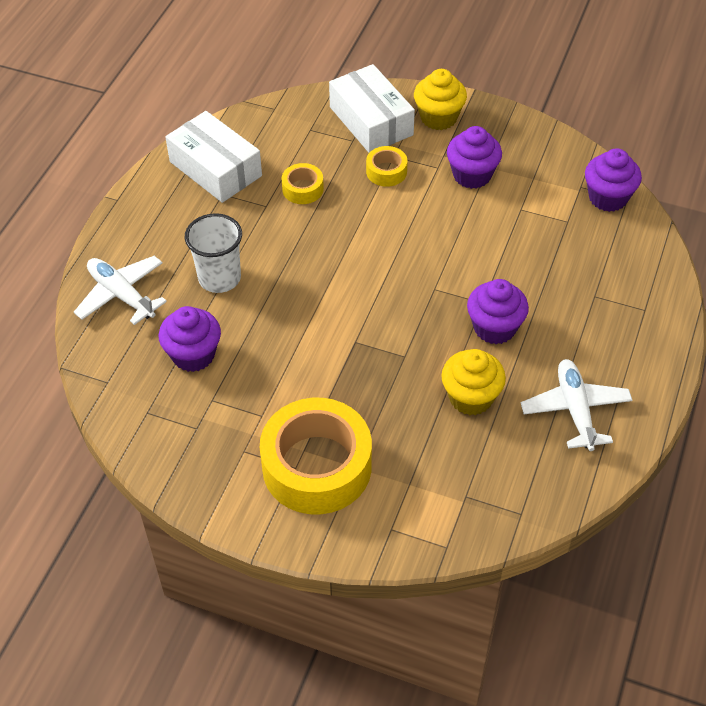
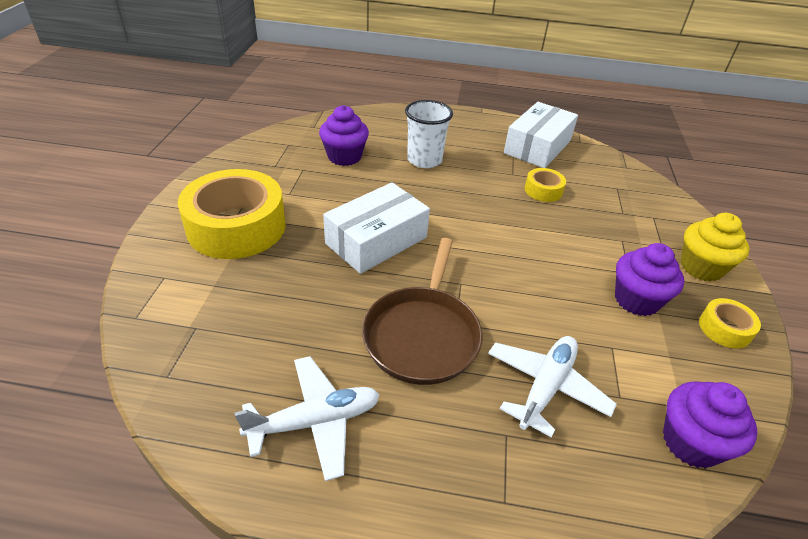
camera: 75 degrees right, 10 degrees down
(121, 295) = (393, 123): white plane -> white plane (545, 387)
(371, 121) = (657, 222): white box -> white box (376, 240)
(386, 171) = (598, 237): yellow tape -> yellow tape (724, 329)
(471, 397) = (322, 322): yellow cupcake -> none
(494, 328) = (422, 335): purple cupcake -> brown pan

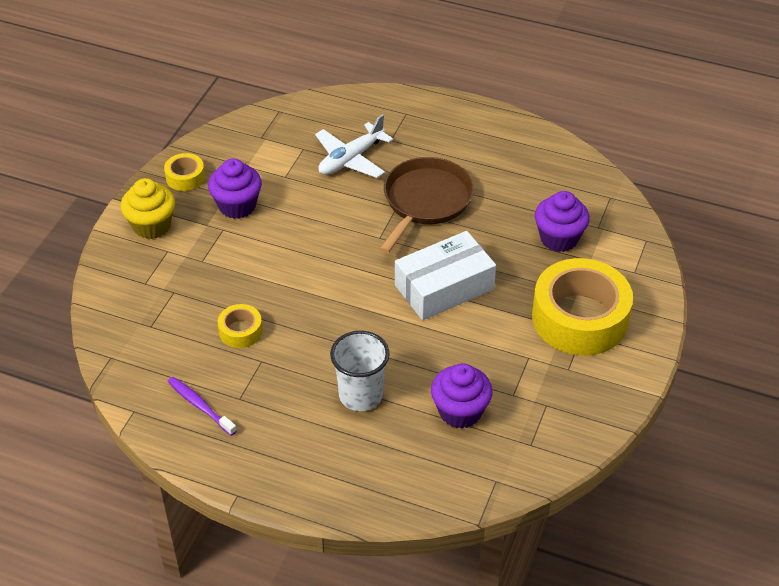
camera: 165 degrees left, 5 degrees up
(315, 422) = (510, 160): white plane -> none
(537, 147) = (200, 406): white box -> purple toothbrush
(690, 442) = (277, 122): purple cupcake -> purple cupcake (559, 238)

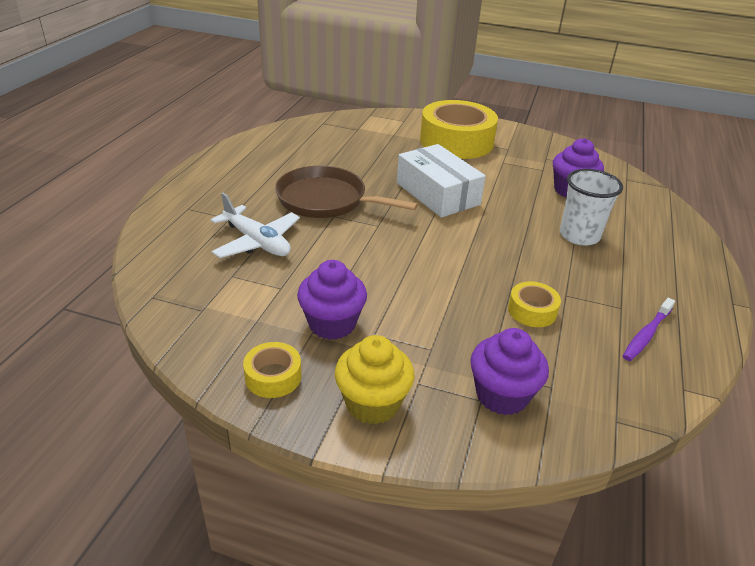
camera: 95 degrees left, 10 degrees down
(559, 238) = (371, 144): purple cupcake -> purple cupcake (502, 395)

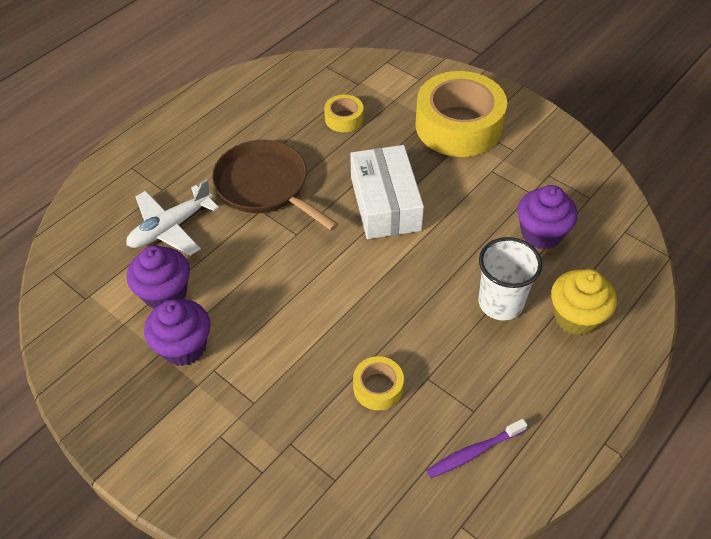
camera: 25 degrees right, 15 degrees up
(257, 242) = (171, 228): white plane -> white plane turned 75 degrees clockwise
(273, 376) = (105, 389): yellow tape -> yellow tape (344, 118)
(372, 403) = (169, 444): yellow cupcake -> yellow cupcake (576, 317)
(502, 395) = (283, 473): purple cupcake -> purple cupcake (165, 293)

